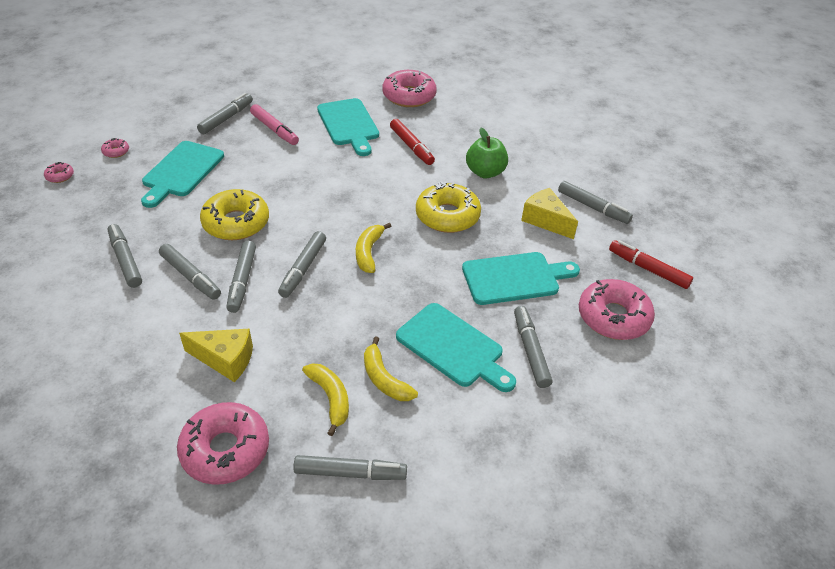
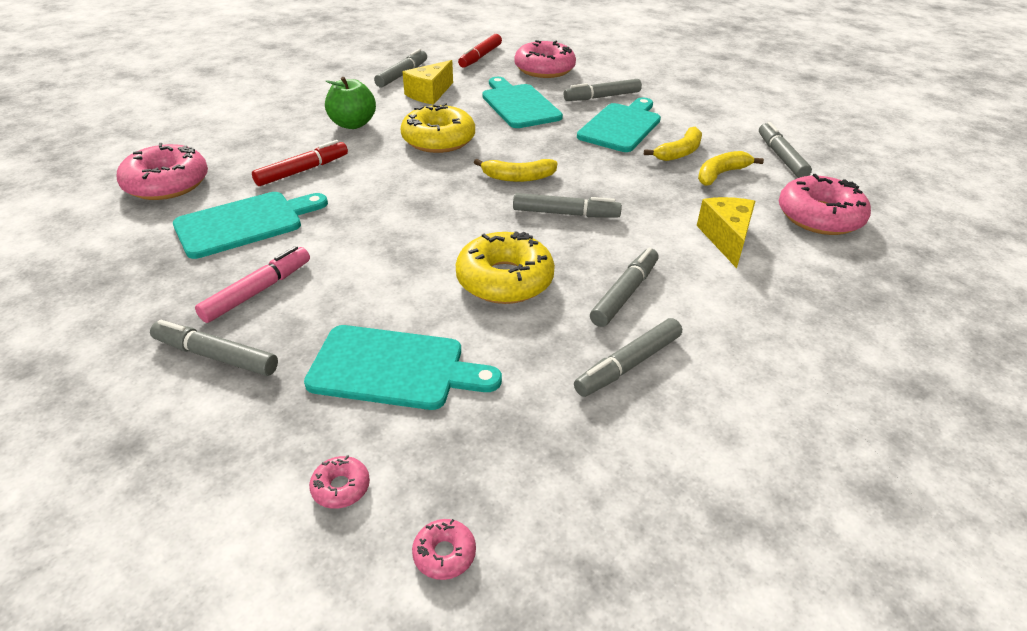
camera: 100 degrees left, 5 degrees down
(242, 281) = (608, 252): grey marker -> none

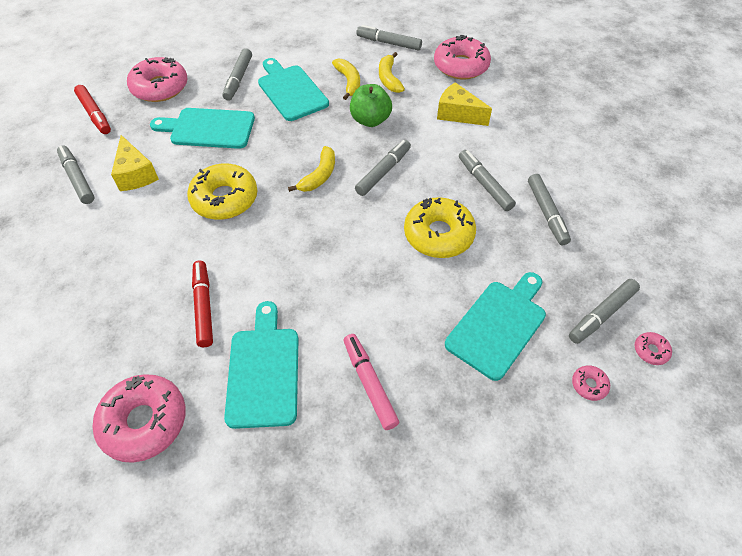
camera: 60 degrees left, 15 degrees up
(216, 356) = (435, 428): grey marker -> grey marker (601, 314)
(353, 124) = (146, 246): green apple -> green apple (370, 120)

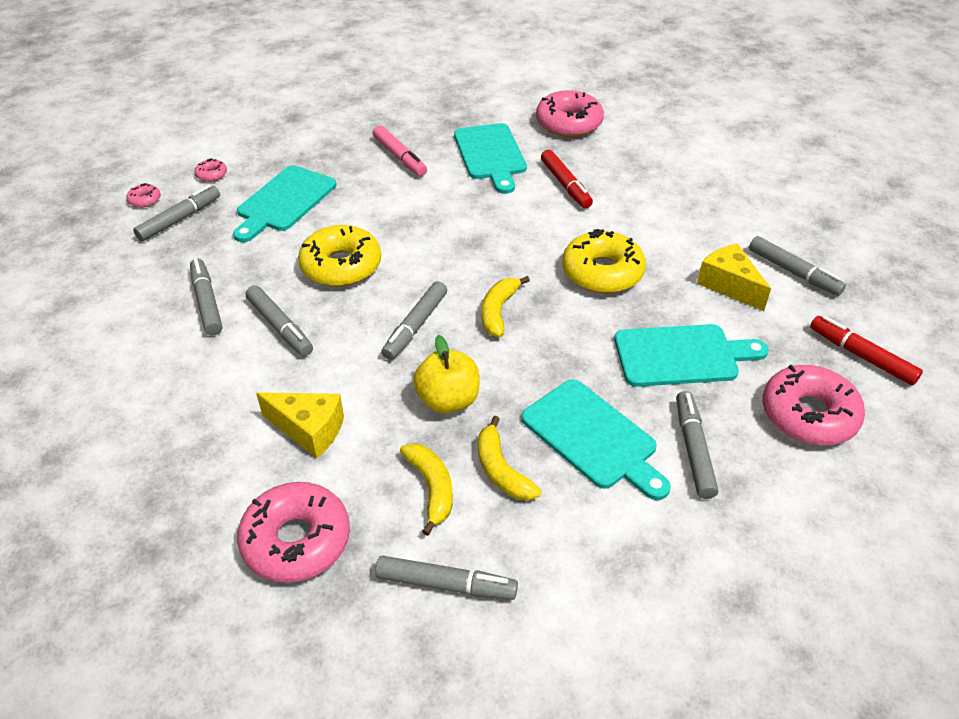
camera: 170 degrees right, 10 degrees down
(370, 120) = (448, 400): green apple -> yellow apple

